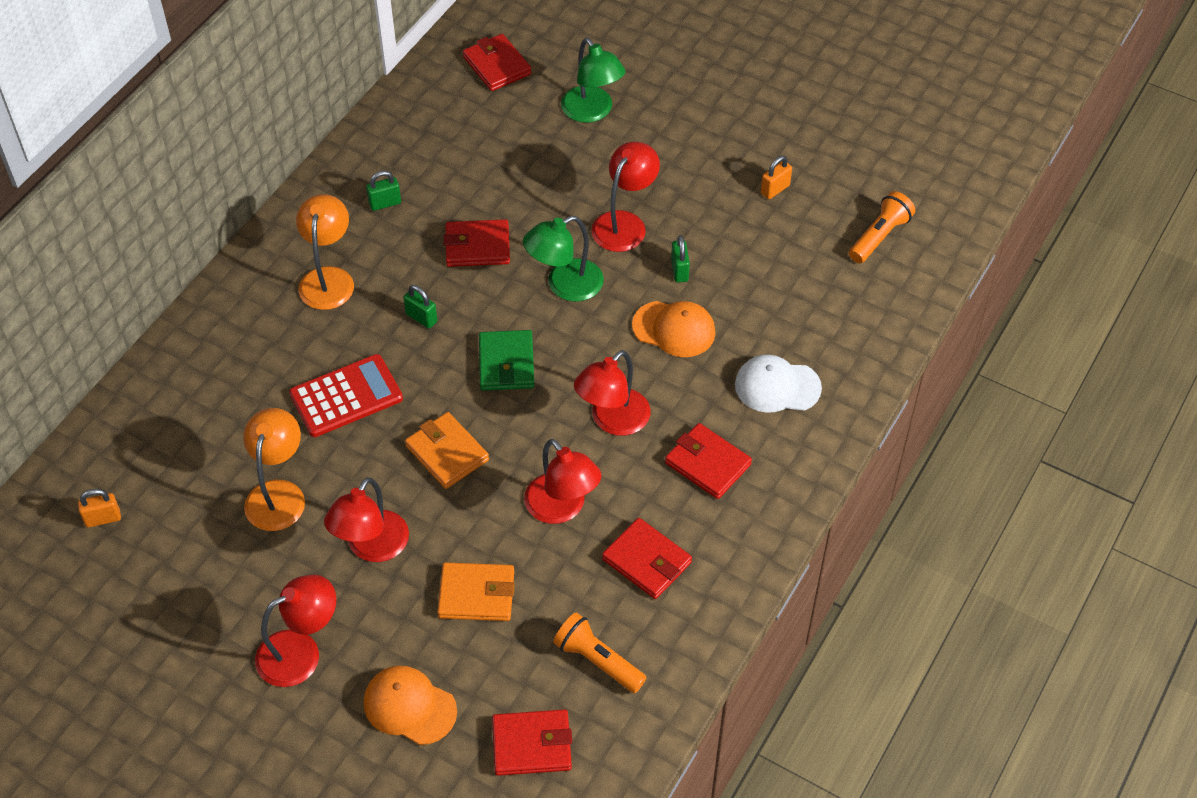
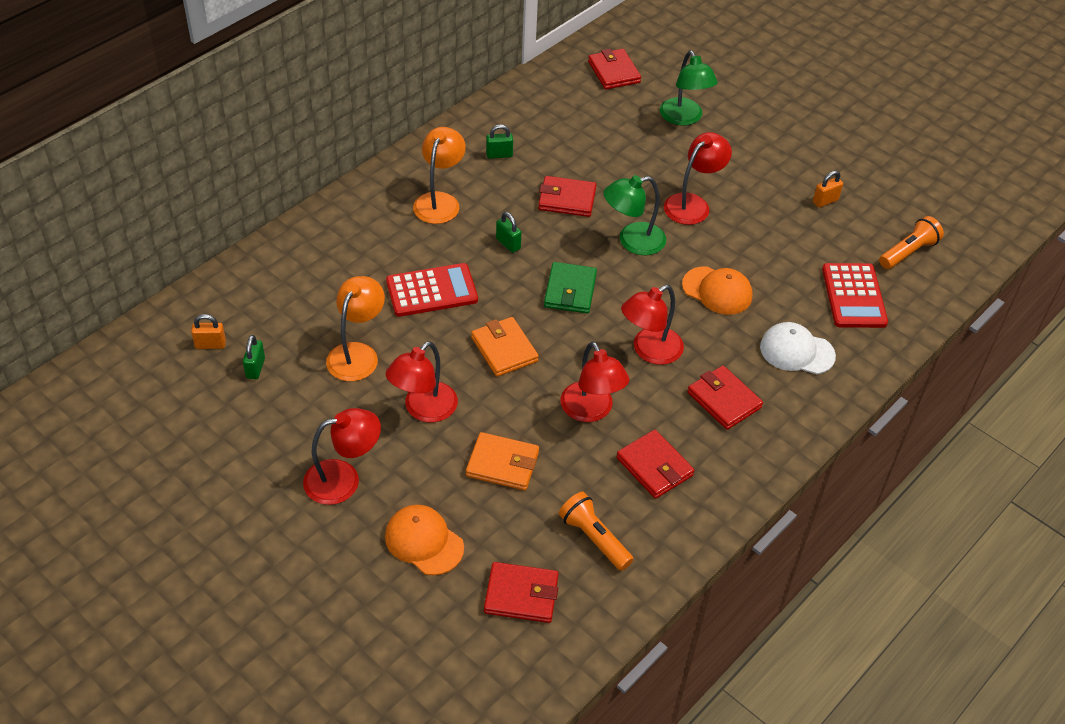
camera: 10 degrees right, 5 degrees down
(679, 270) = (731, 247): green padlock -> green padlock (255, 368)
(828, 304) = (853, 296): none -> red calculator

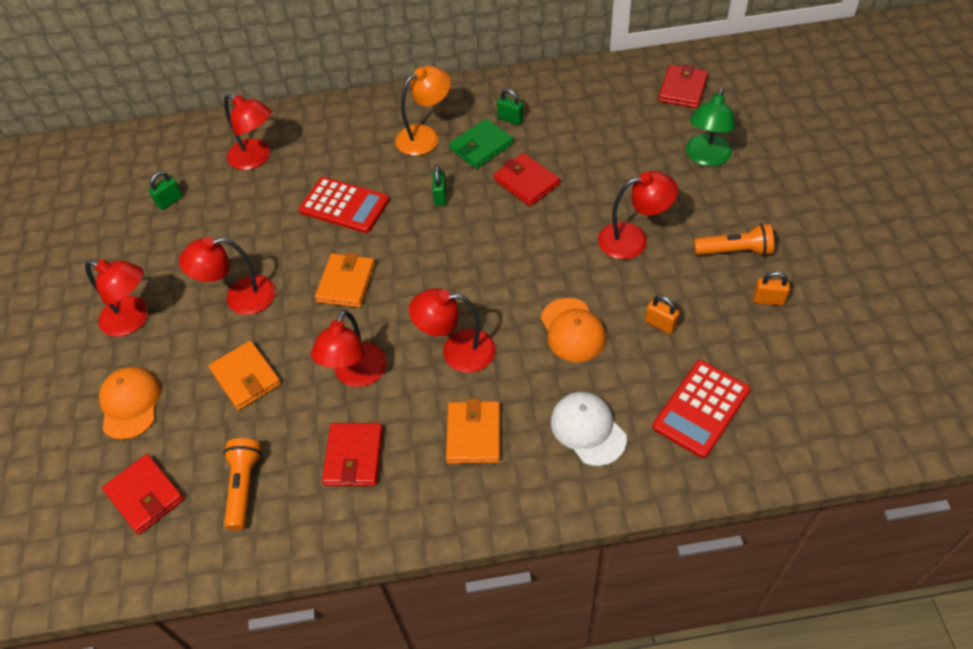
camera: 45 degrees right, 5 degrees up
(210, 345) = (162, 168): orange padlock -> orange padlock (660, 324)
(299, 291) = (256, 158): none -> red lamp
(357, 353) = (243, 227): orange lamp -> none
(570, 291) = (447, 262): green wallet -> green wallet (481, 146)
(632, 241) = (544, 246): green lamp -> none
(724, 400) = (473, 434): red wallet -> orange wallet
(908, 252) = (807, 396): orange flashlight -> orange flashlight (735, 251)

